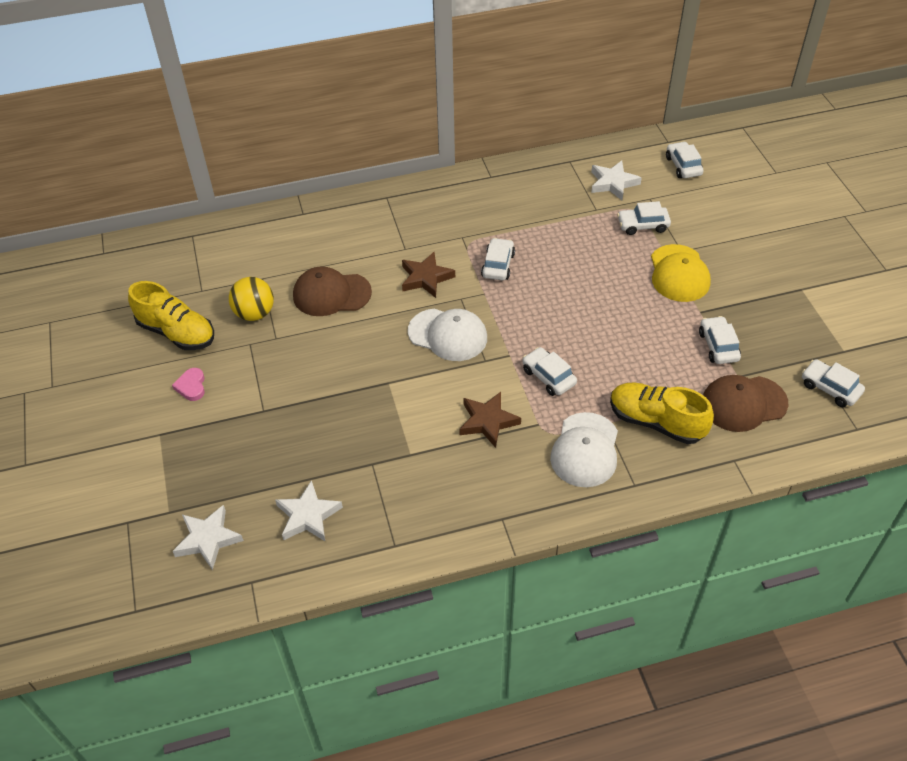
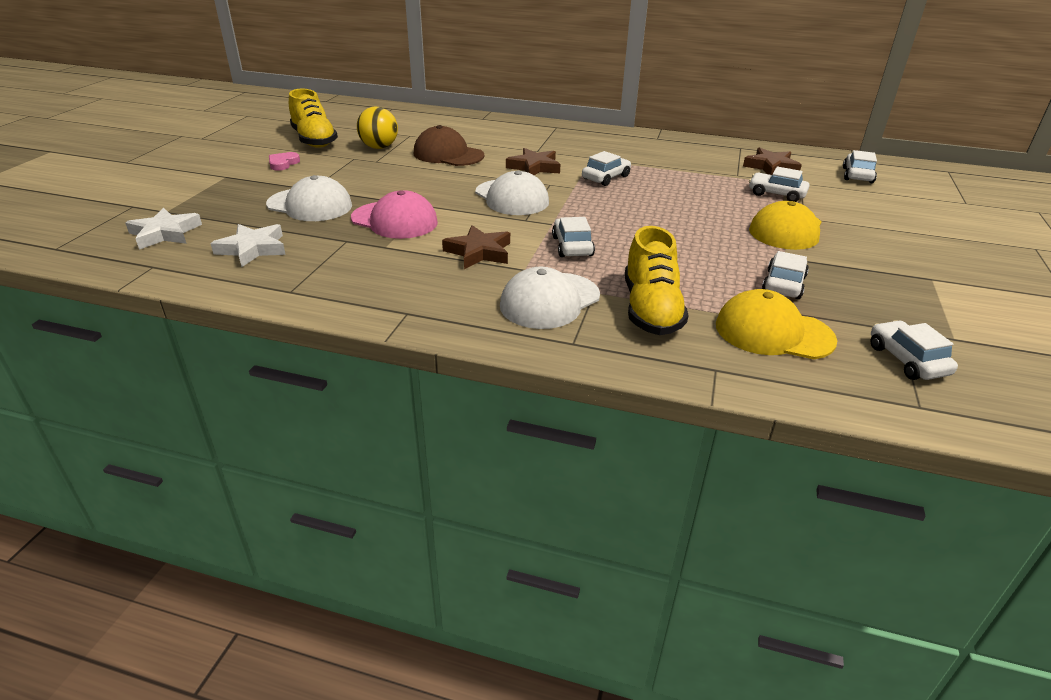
camera: 30 degrees right, 15 degrees down
(289, 434) = (310, 205): none -> white cap
(383, 417) = (395, 220): none -> pink cap
(613, 183) = (771, 167): white star -> brown star
(656, 422) = (651, 310): yellow shoe -> yellow shoe turned 150 degrees counterclockwise
(743, 403) = (773, 332): brown cap -> yellow cap

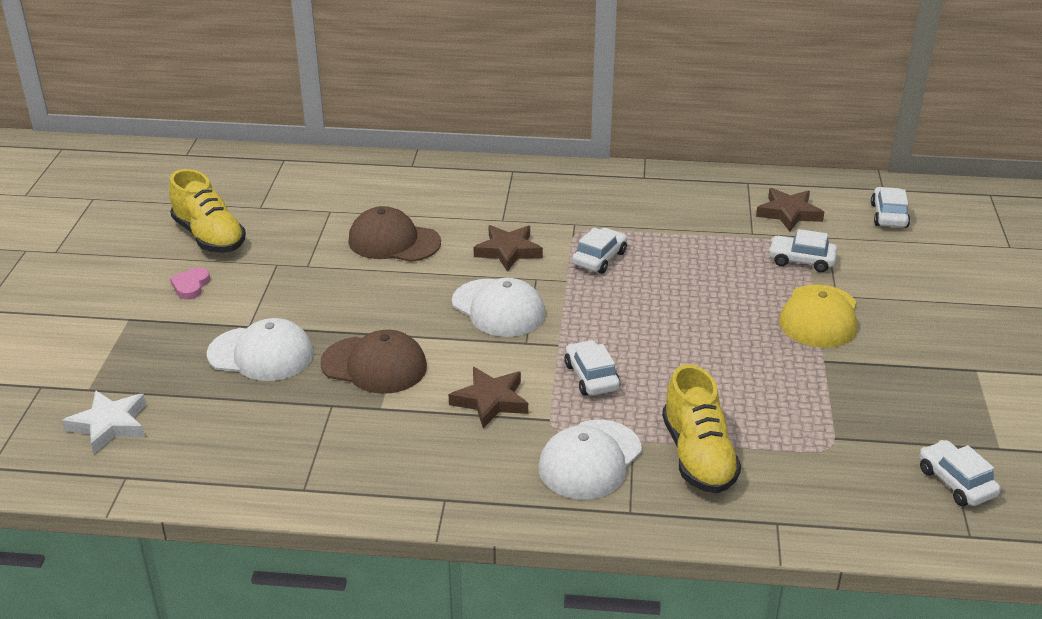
camera: 10 degrees left, 0 degrees up
(253, 249) = (228, 433): white star -> none
(379, 147) = (300, 239): yellow ball -> none
(395, 220) = (374, 365): pink cap -> brown cap
(773, 332) = (825, 467): yellow cap -> none
(783, 284) = (827, 400): white car -> none

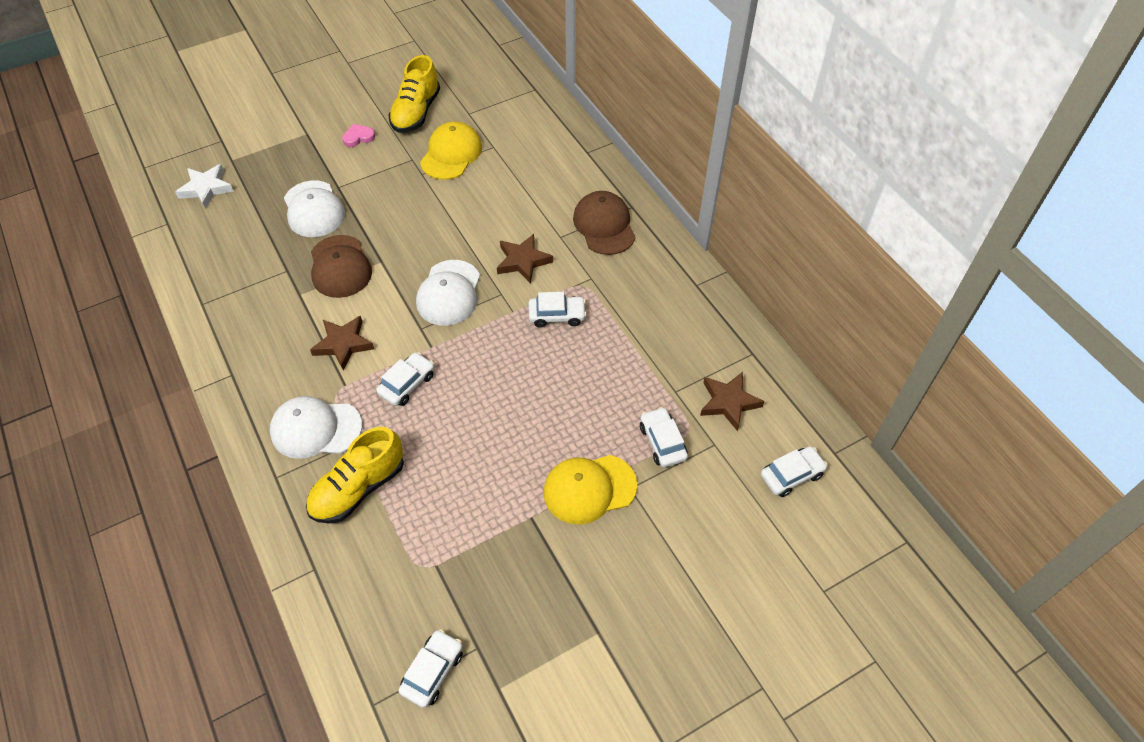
camera: 55 degrees right, 20 degrees up
(304, 238) = (451, 154): none -> yellow cap
(393, 241) = (484, 197): brown cap -> brown cap (604, 225)

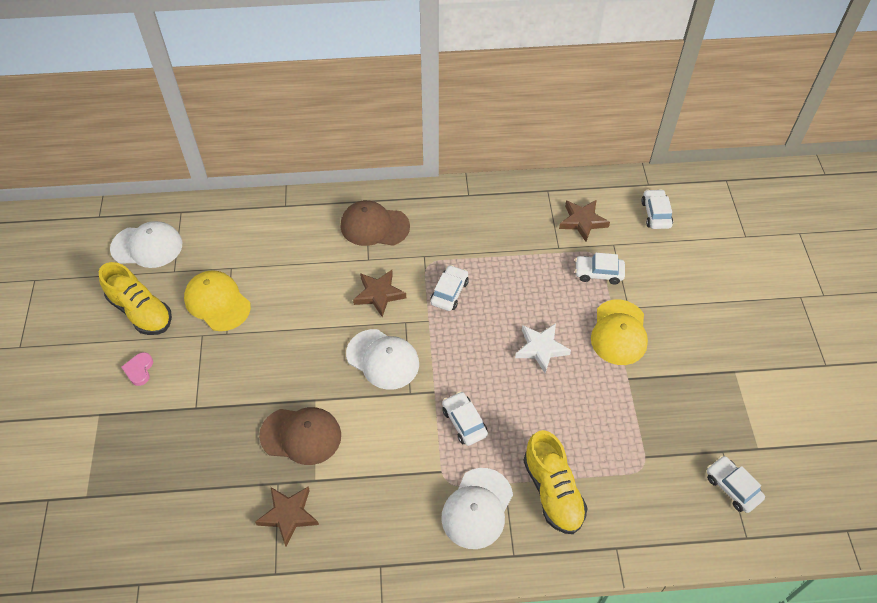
camera: 65 degrees left, 0 degrees up
(206, 188) = (112, 532): white star -> white star (541, 348)
(314, 209) = (212, 437): white cap -> white cap (147, 246)
(343, 344) = (395, 459): brown star -> brown star (288, 515)

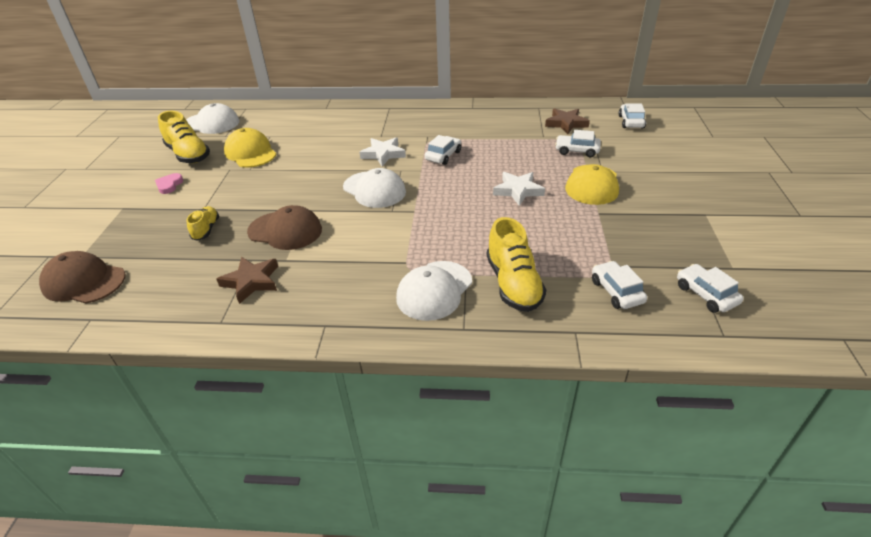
camera: 10 degrees right, 15 degrees down
(211, 441) = (206, 229): none -> yellow shoe
(374, 226) = (391, 120): brown cap -> brown cap (84, 282)
(379, 294) = (383, 154): brown star -> white star
(464, 422) = (436, 231): white car -> white car (616, 291)

